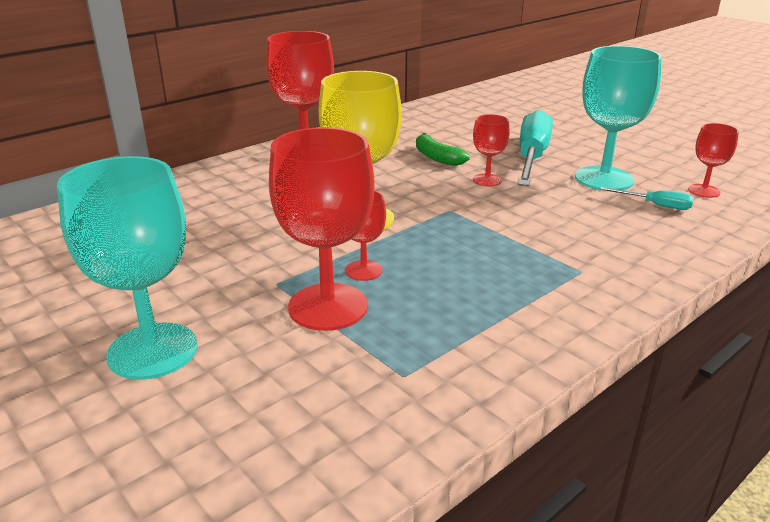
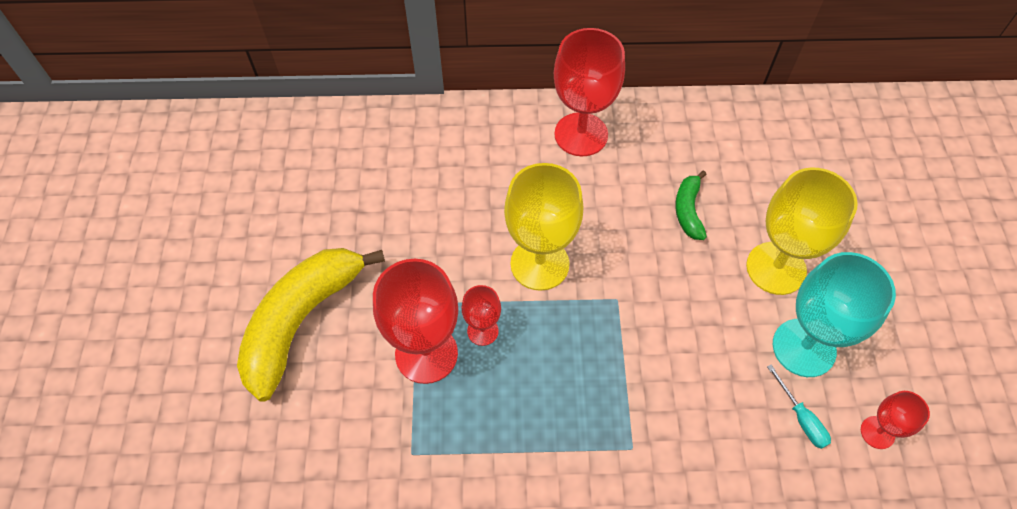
camera: 40 degrees right, 30 degrees up
(152, 351) = (301, 321): turquoise goblet -> yellow banana
(487, 180) = (694, 277): red goblet -> none
(531, 158) = (776, 268): turquoise screwdriver -> yellow goblet

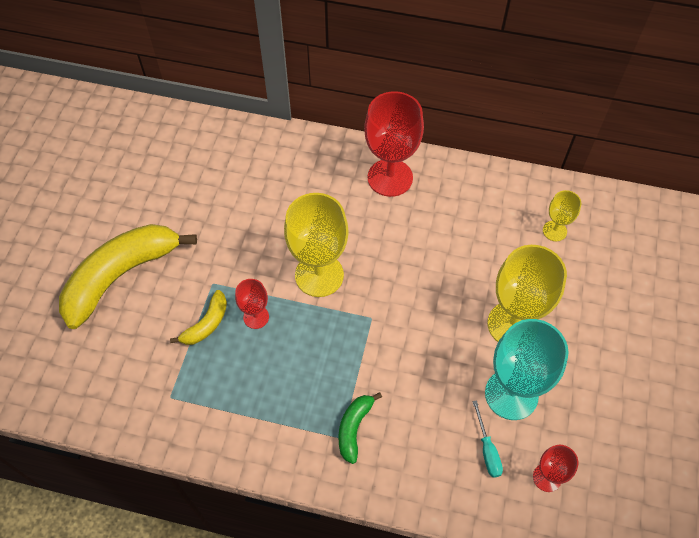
camera: 15 degrees right, 0 degrees up
(426, 354) = (206, 324): red goblet -> yellow banana
(688, 210) = (456, 260): green banana -> green banana (354, 428)
(782, 154) = (554, 231): none -> yellow goblet

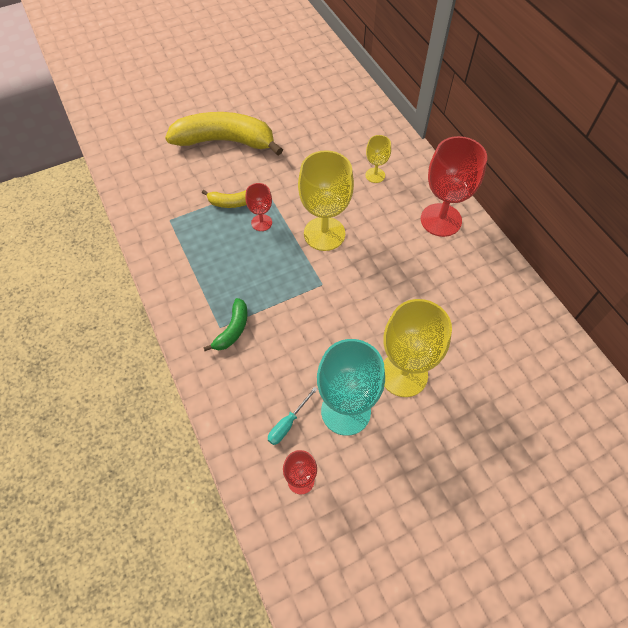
camera: 50 degrees right, 0 degrees up
(354, 428) = (232, 330): green banana -> green banana turned 135 degrees clockwise
(554, 231) = (513, 350): yellow goblet -> yellow goblet (375, 175)

